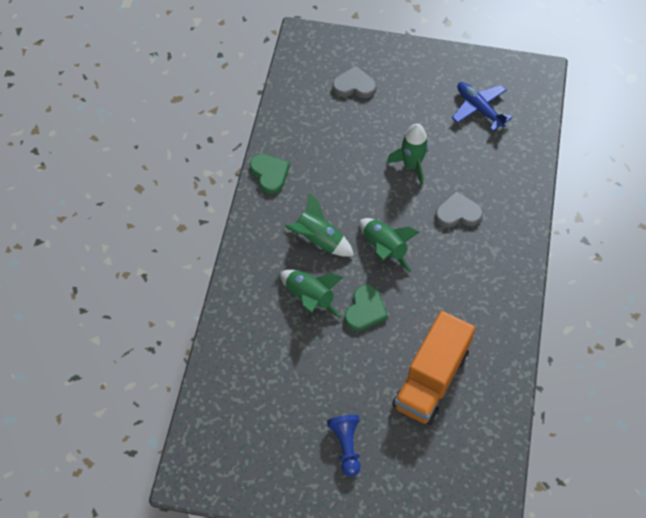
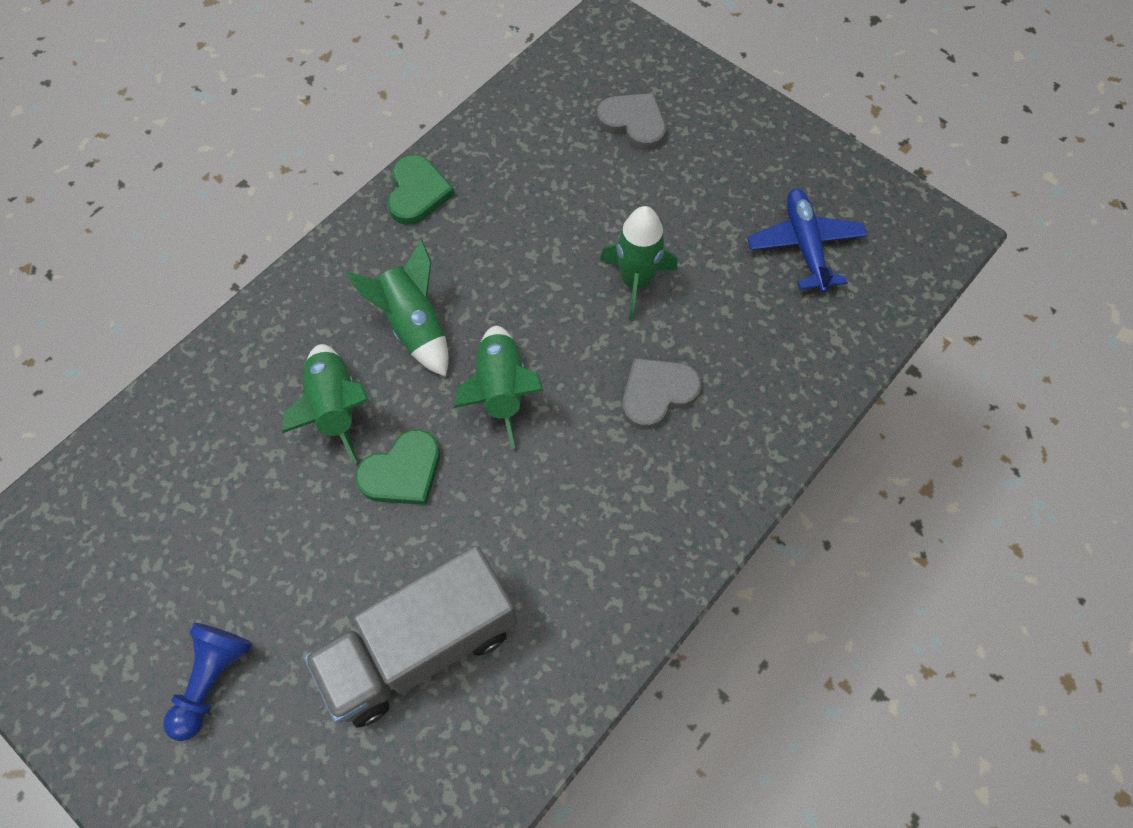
camera: 30 degrees right, 5 degrees up
(431, 380) = (421, 646): orange truck -> grey truck
(458, 213) = (657, 393): grey heart -> grey heart turned 60 degrees counterclockwise

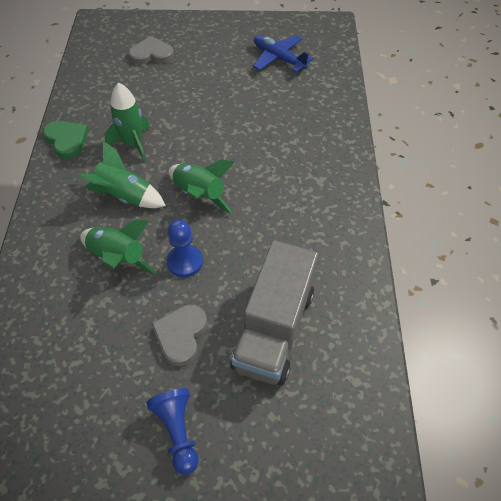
camera: 40 degrees left, 10 degrees down
(402, 472) = (185, 262): green heart -> blue pawn
(636, 282) = (218, 113): green rocket -> green rocket (133, 144)
(657, 393) = (274, 150): grey heart -> grey heart (181, 335)

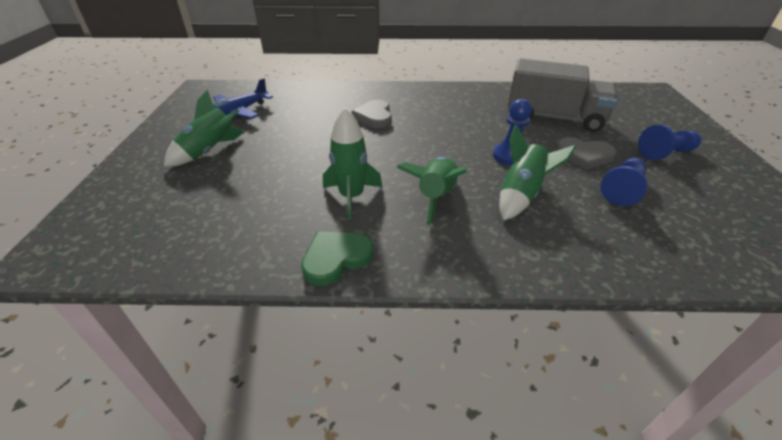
camera: 90 degrees left, 15 degrees down
(111, 348) = (622, 190): none -> blue pawn
(151, 54) = (176, 193): grey heart -> grey heart (374, 116)
(199, 195) = (428, 151): green rocket -> green rocket (210, 151)

